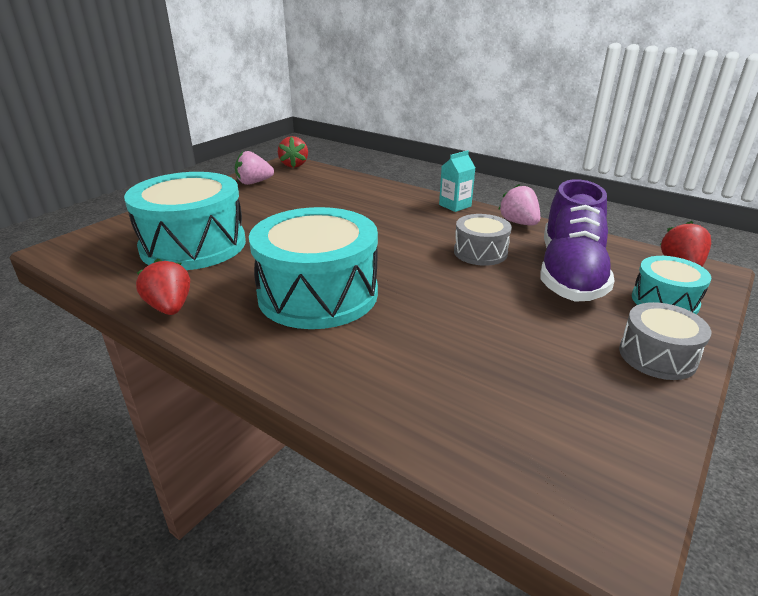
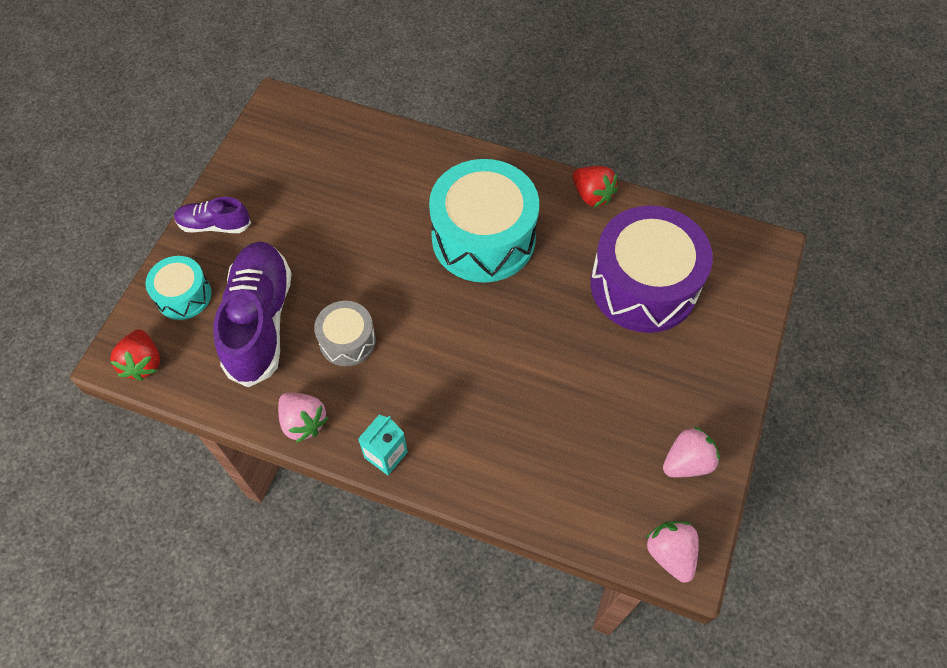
camera: 165 degrees right, 30 degrees up
(193, 245) = (643, 285): turquoise drum -> purple drum
(294, 165) = (670, 553): red strawberry -> pink strawberry
(657, 356) = (214, 225): grey drum -> purple shoe

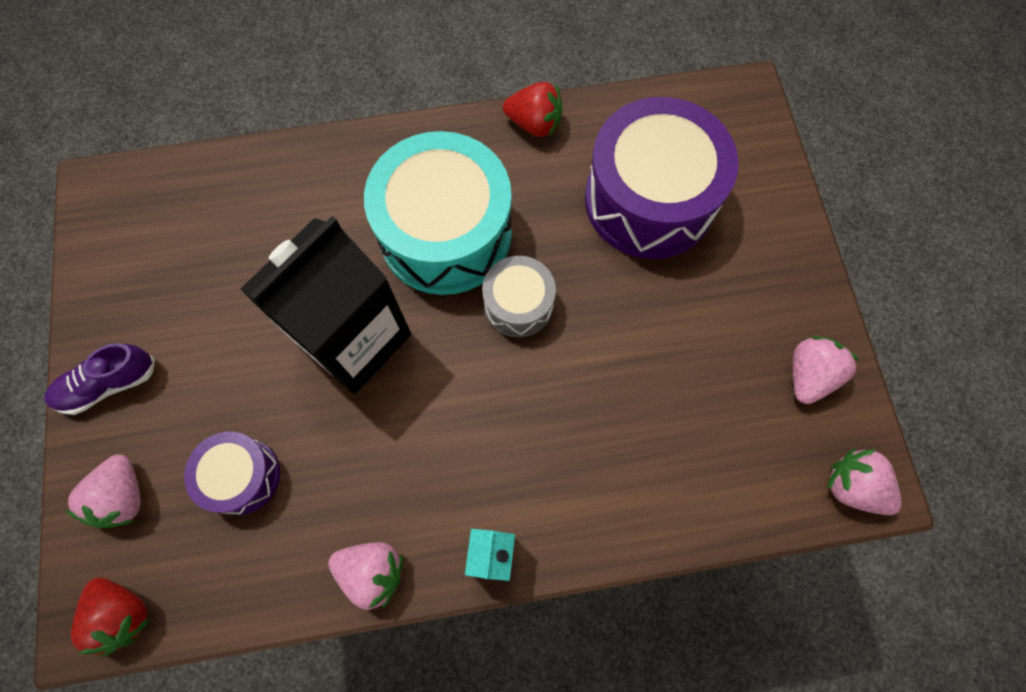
camera: 30 degrees left, 10 degrees up
(183, 295) = (123, 496): turquoise drum -> pink strawberry
(260, 321) = (242, 476): purple shoe -> purple drum
(347, 341) = (364, 441): grey drum -> grey drum (518, 304)
(381, 274) = (354, 338): none -> black carton

